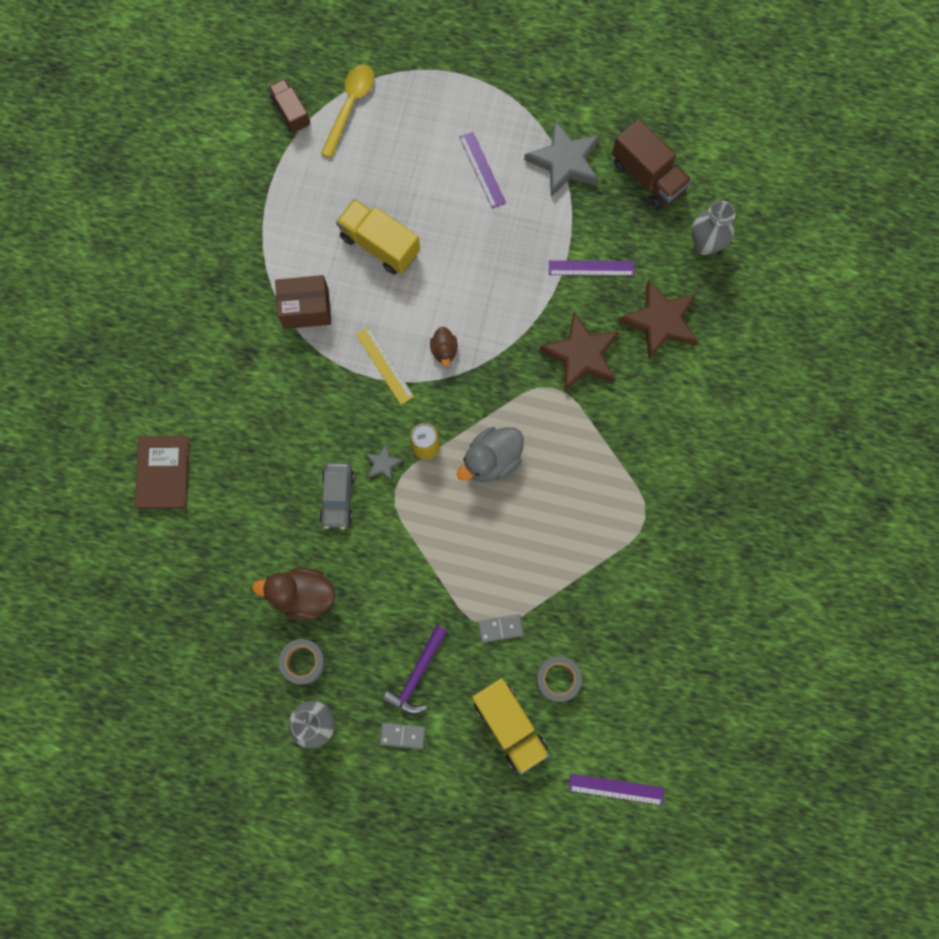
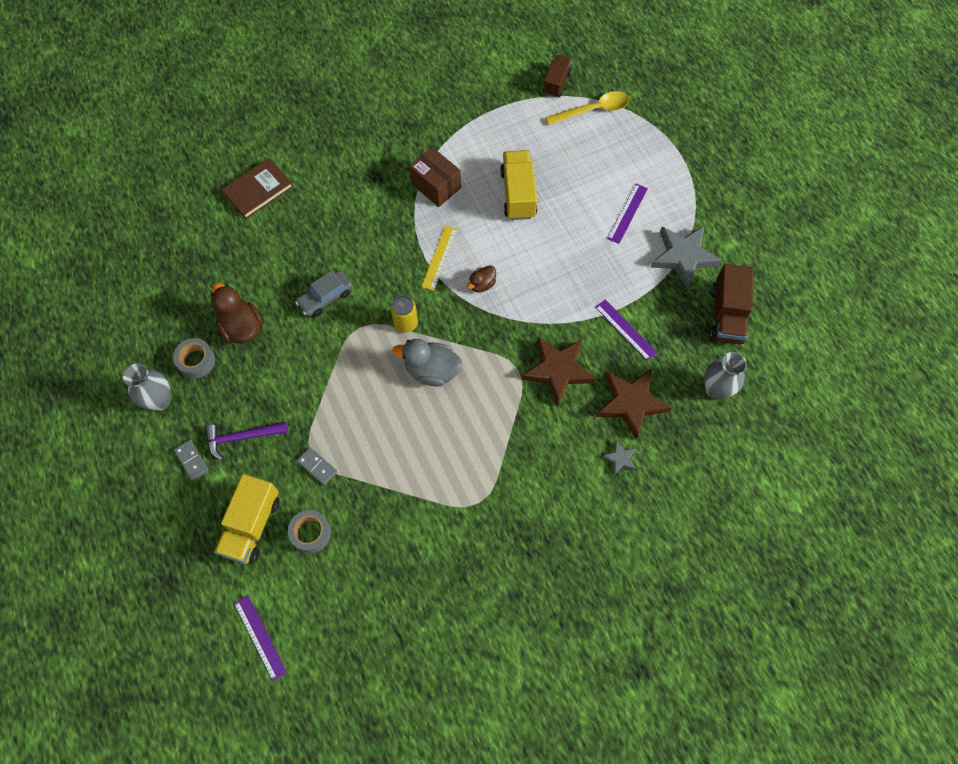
camera: 50 degrees right, 10 degrees down
(383, 464) = (371, 307): grey star -> grey star (620, 458)

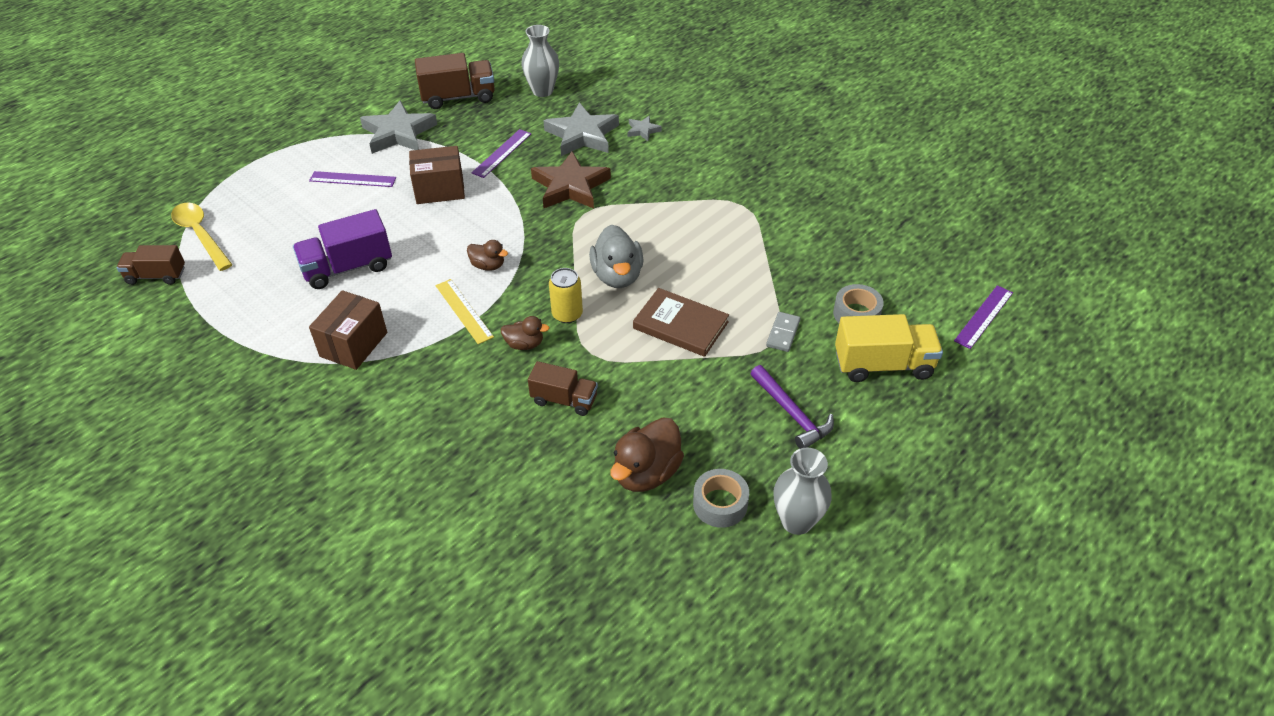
camera: 110 degrees left, 20 degrees down
(192, 460) = (850, 451): grey domino -> none
(258, 190) = (412, 543): brown book -> brown book (680, 325)
(325, 297) = (564, 400): grey car -> brown truck
(388, 287) = (524, 344): none -> brown duck
(439, 257) = (464, 311): yellow ruler -> yellow ruler turned 60 degrees clockwise
(518, 194) = (348, 267): yellow truck -> purple truck
(590, 271) = (440, 189): none -> brown box
(630, 403) = (582, 135): brown star -> grey star

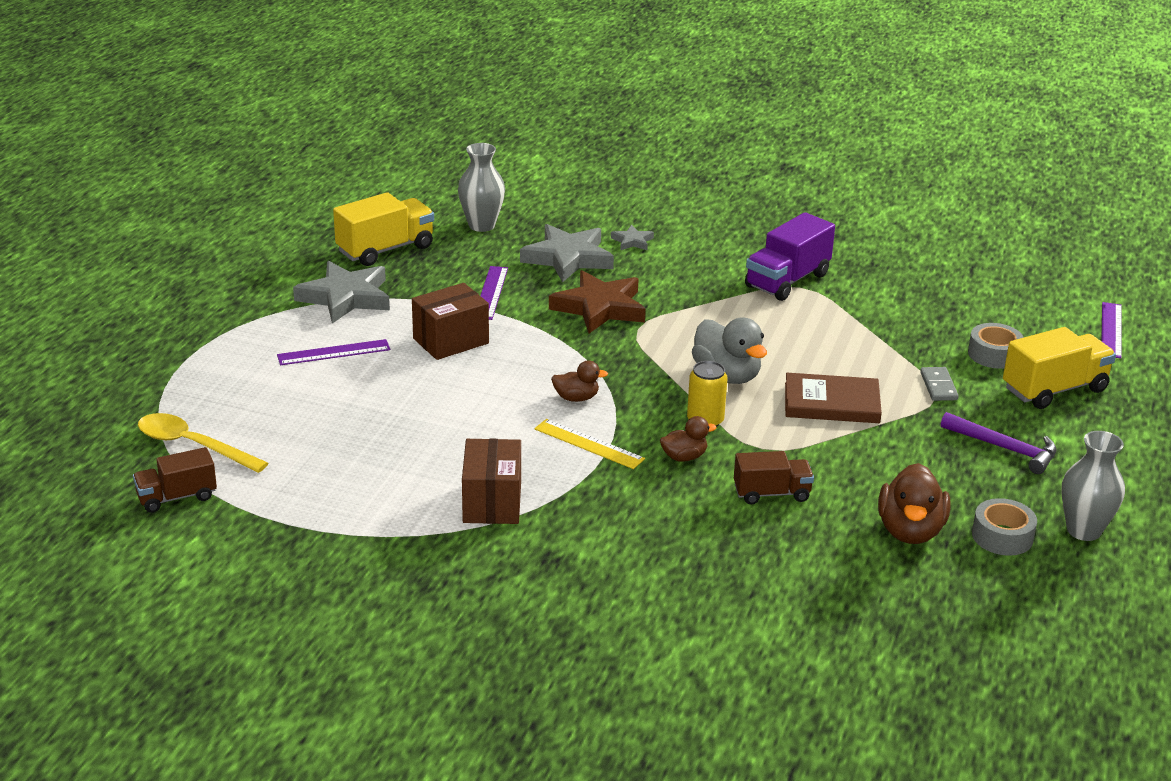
camera: 25 degrees left, 15 degrees down
(348, 267) = (413, 436): purple truck -> purple truck (787, 280)
(458, 97) = (385, 249): brown truck -> yellow truck

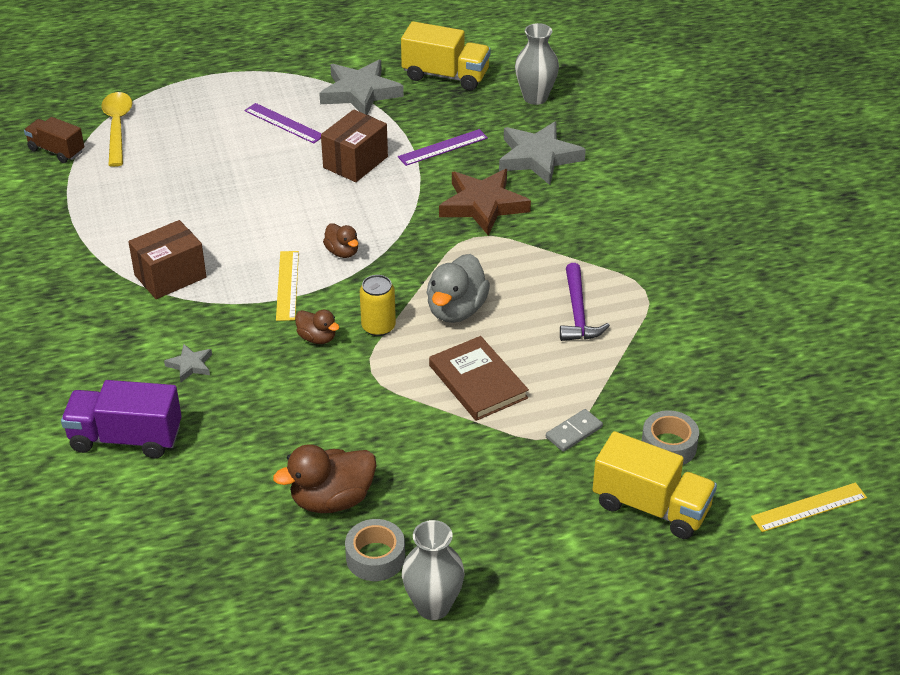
camera: 55 degrees right, 10 degrees up
(450, 341) = (355, 162): brown box -> brown box turned 75 degrees counterclockwise
(632, 241) = (605, 175): grey star -> grey star (190, 365)
(771, 493) = (312, 403): brown truck -> none
(787, 280) = (646, 278): purple truck -> purple truck (126, 438)
(1004, 448) = (515, 510): purple hammer -> purple hammer (577, 313)
(1111, 330) = (809, 507): purple ruler -> yellow ruler

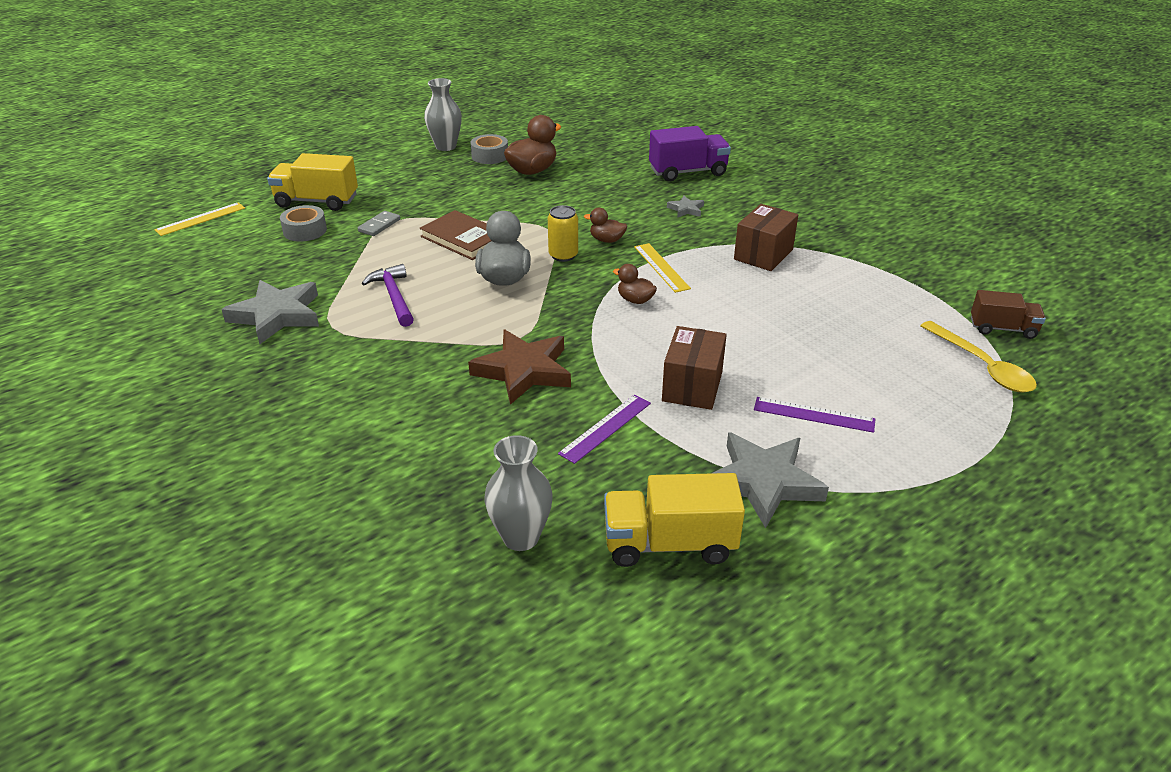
camera: 160 degrees right, 5 degrees down
(538, 157) = (483, 442): grey star -> grey star (277, 315)

